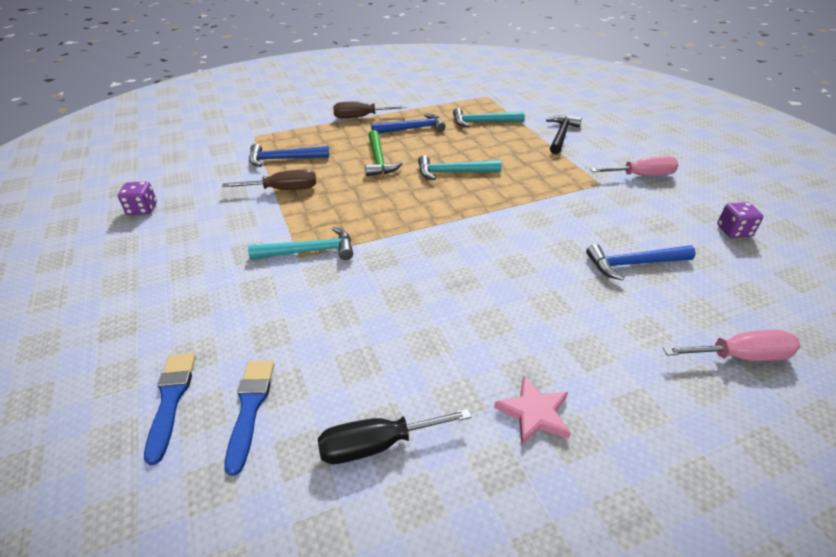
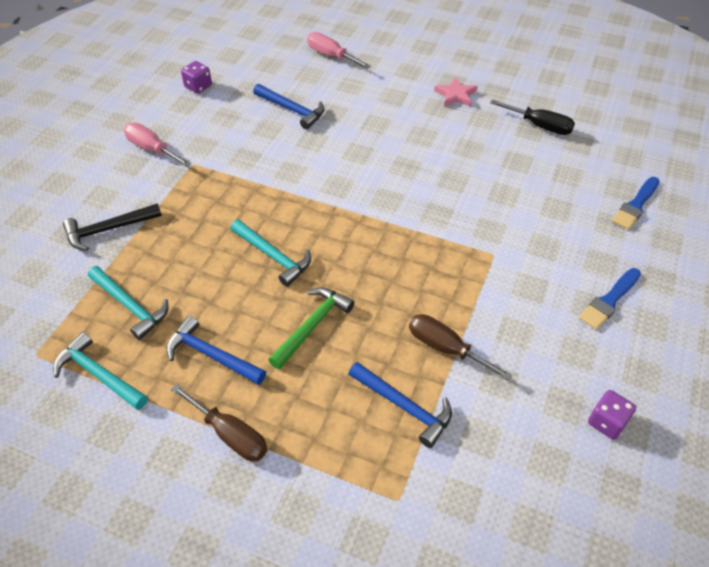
camera: 135 degrees left, 10 degrees up
(250, 408) = (592, 175): blue brush -> blue brush (609, 300)
(310, 251) = (482, 254): turquoise hammer -> turquoise hammer (99, 374)

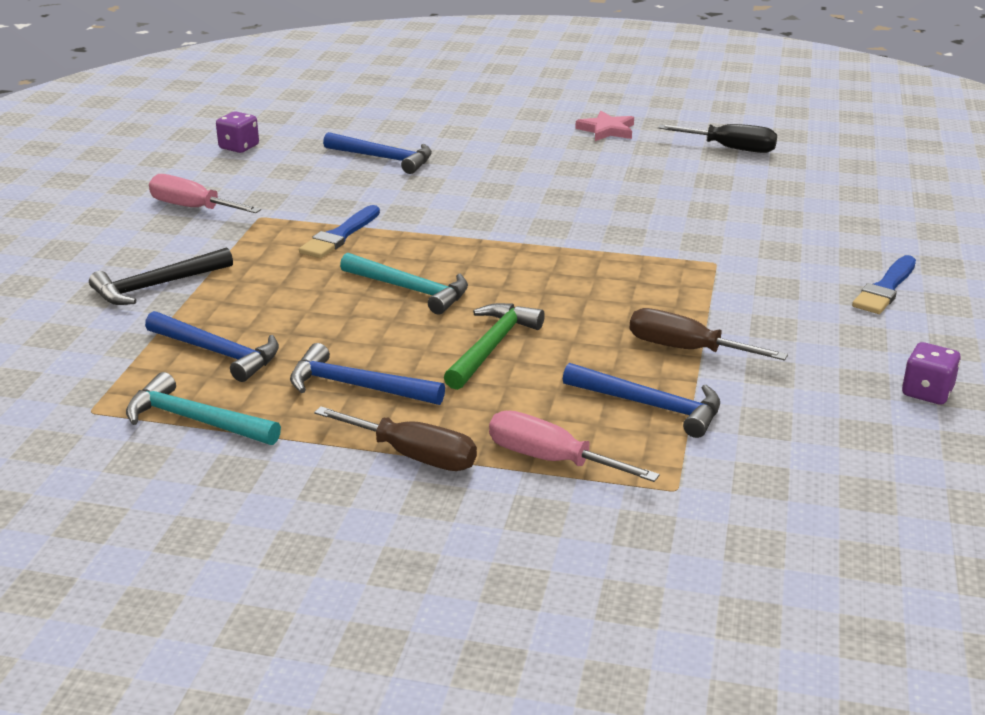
camera: 10 degrees left, 20 degrees down
(130, 306) = (218, 353): turquoise hammer -> blue hammer
(331, 56) = (420, 108): pink screwdriver -> pink screwdriver (551, 460)
(635, 205) = (884, 206): blue brush -> blue brush (340, 236)

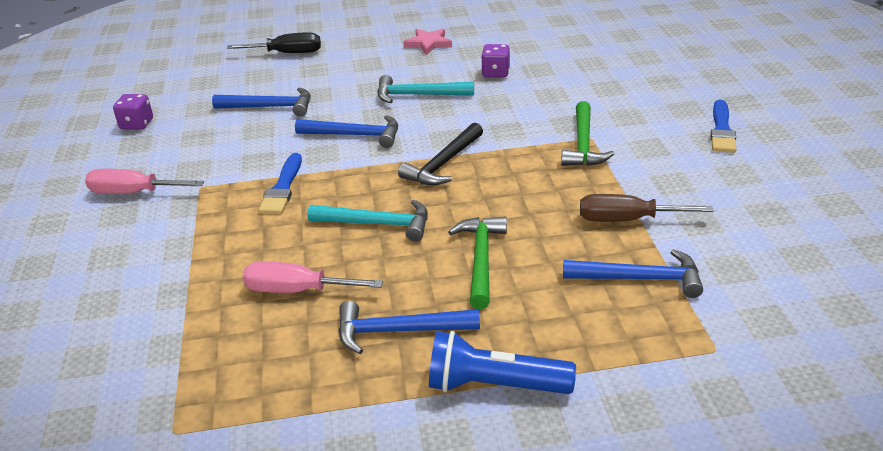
camera: 20 degrees left, 5 degrees up
(156, 286) = (151, 280): black hammer -> black hammer (443, 164)
(195, 420) = (280, 411): turquoise hammer -> turquoise hammer (418, 95)
(218, 353) = (253, 333): blue hammer -> blue hammer (355, 135)
(414, 456) = (494, 385): brown screwdriver -> blue flashlight
(551, 460) = (604, 353): pink screwdriver -> pink screwdriver (297, 290)
(701, 266) = (583, 144): none -> green hammer
(731, 148) = (529, 40): black screwdriver -> black screwdriver (287, 53)
(927, 392) = (816, 209): purple dice -> purple dice (495, 73)

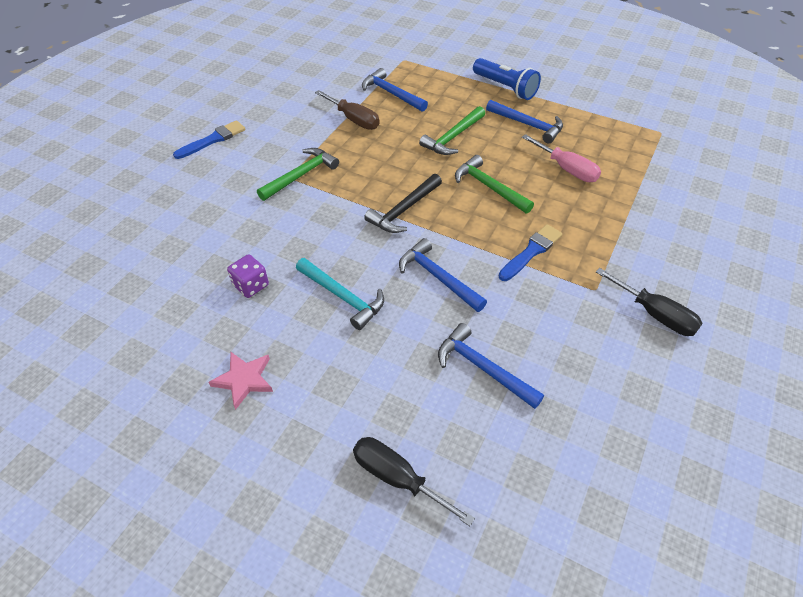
camera: 145 degrees left, 15 degrees up
(133, 193) = (655, 314): pink screwdriver -> black screwdriver
(137, 124) = (633, 429): purple dice -> none
(377, 224) = (489, 187): turquoise hammer -> green hammer
(443, 164) = (404, 210): black hammer -> black hammer turned 150 degrees clockwise

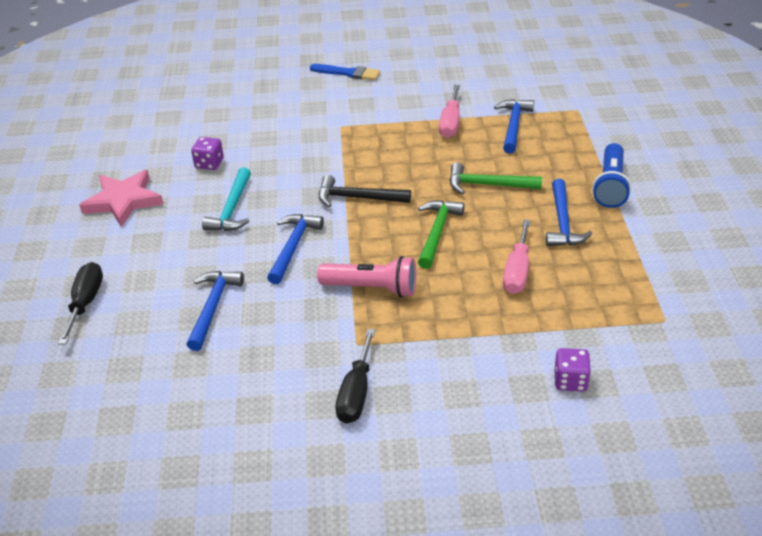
camera: 60 degrees right, 10 degrees down
(244, 380) = (123, 201): pink star -> pink star, size x1.58
(301, 175) = (348, 130): green hammer -> none
(354, 119) = (450, 123): brown screwdriver -> pink screwdriver
(531, 251) = (372, 288): blue brush -> pink flashlight
(698, 198) = (570, 381): none -> purple dice

